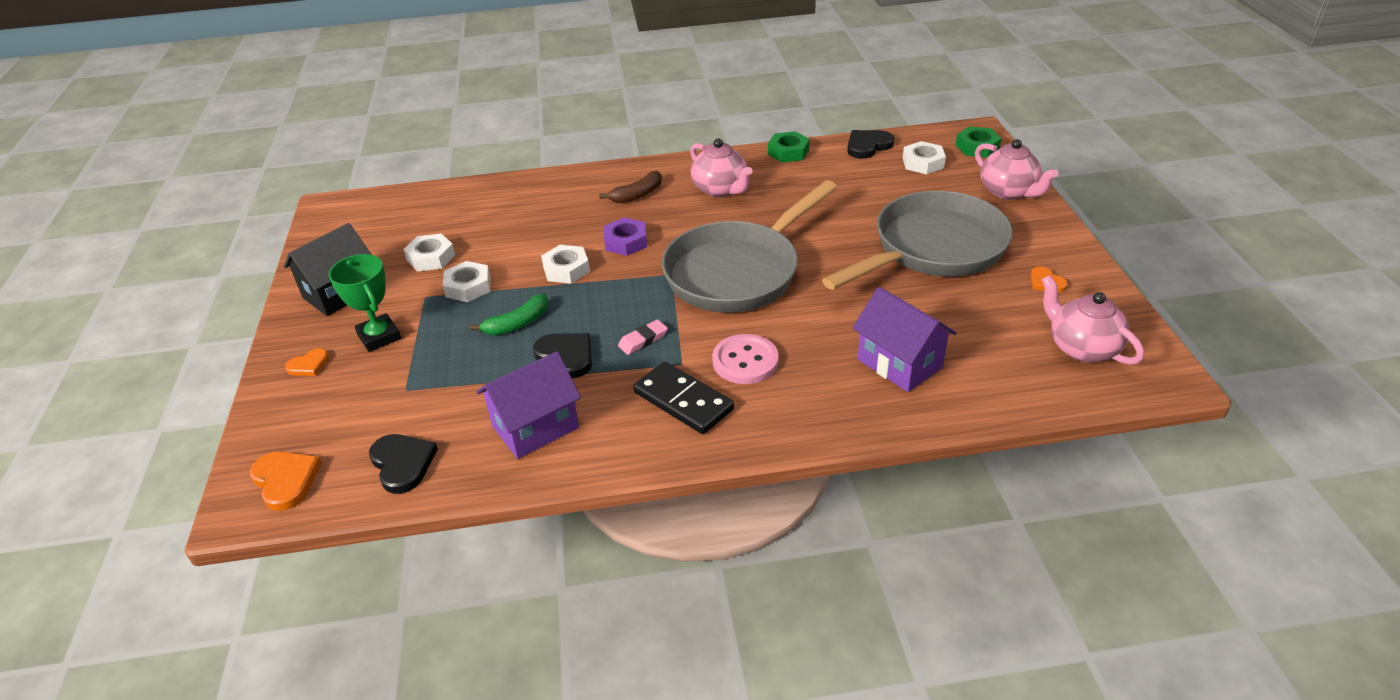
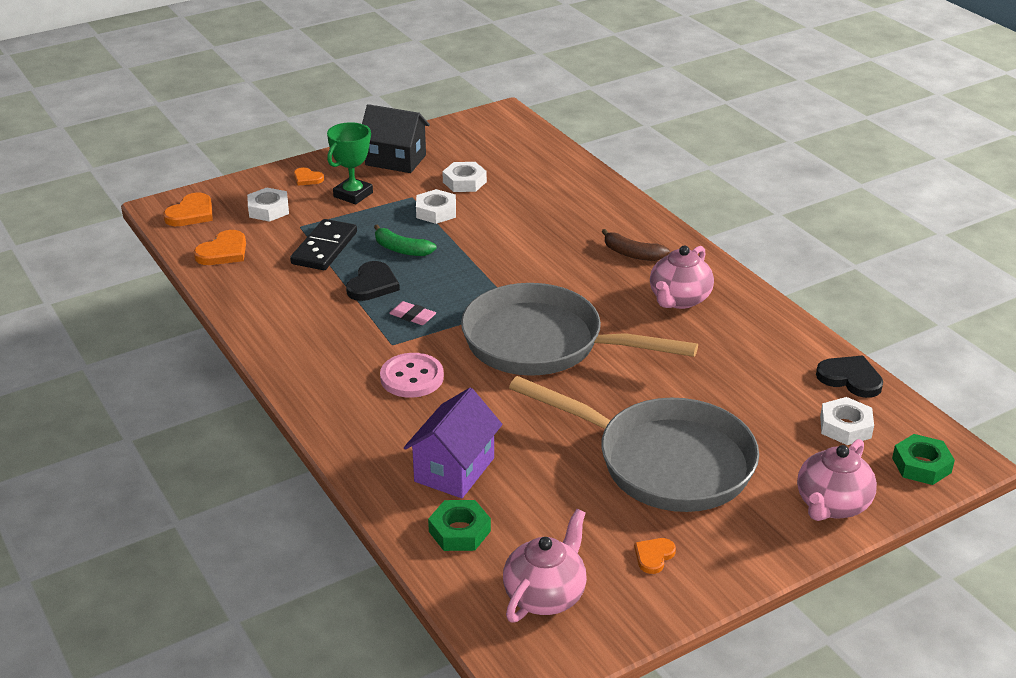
camera: 65 degrees right, 5 degrees down
(402, 464) = (223, 252): black heart -> orange heart
(535, 427) = (283, 295): purple house -> none
(566, 269) = (488, 250): white nut -> white nut (268, 209)
(626, 242) = (550, 269): purple nut -> none
(683, 401) = (344, 357): black domino -> black domino (324, 248)
(788, 152) = (789, 325): green nut -> green nut (459, 531)

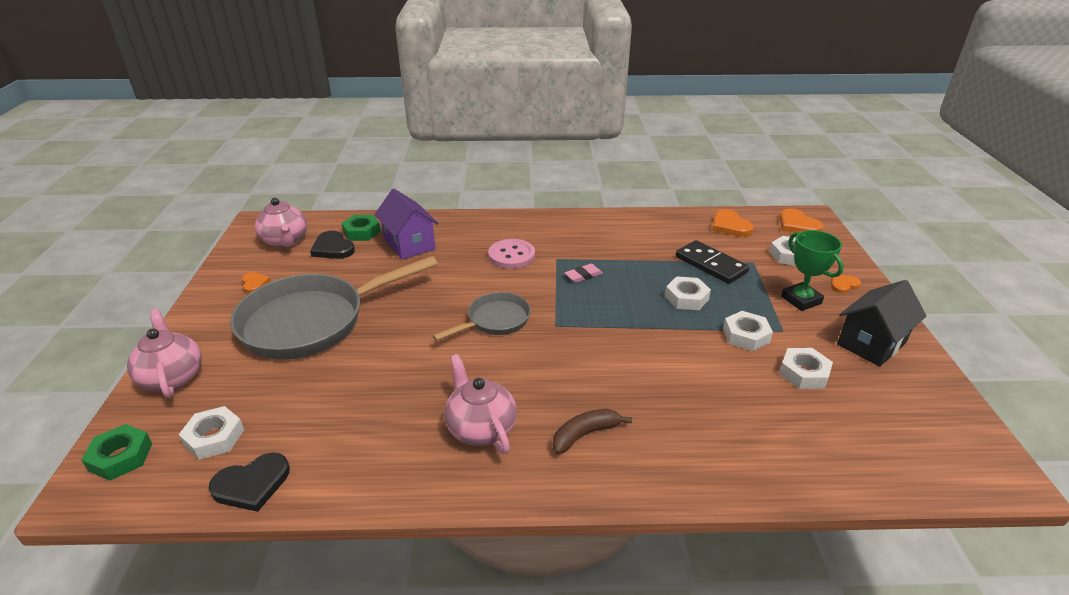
camera: 120 degrees right, 0 degrees up
(372, 284) = (641, 271): black heart -> black heart (333, 248)
(401, 249) = (686, 298): green banana -> white nut
(542, 343) = (495, 320): grey pan -> grey pan, size x0.51

